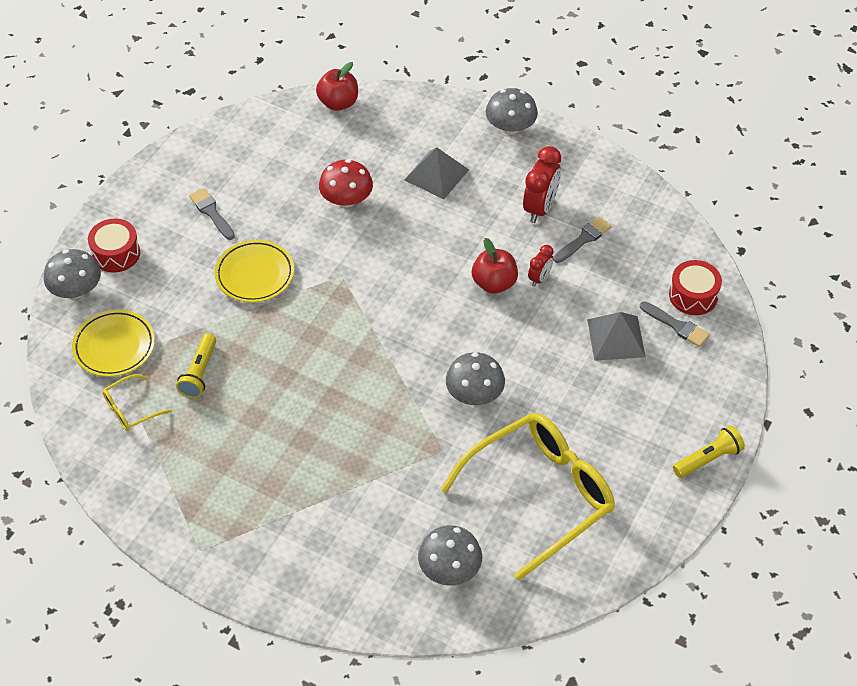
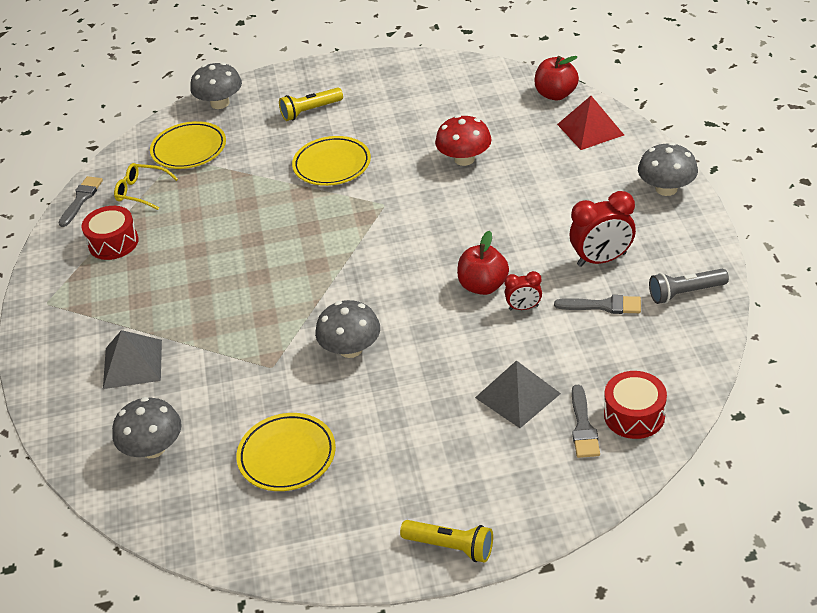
camera: 55 degrees right, 10 degrees down
(116, 253) = (273, 97): red drum -> red drum (113, 243)
(199, 373) = (208, 200): yellow flashlight -> yellow flashlight (310, 111)
(211, 212) = (365, 110): grey brush -> grey brush (81, 199)
(401, 115) = (590, 129): none -> red pyramid
(436, 174) = (555, 184): grey pyramid -> grey pyramid (132, 364)
(541, 495) = (287, 456): yellow glasses -> yellow plate
(617, 194) = (685, 293): none -> grey flashlight

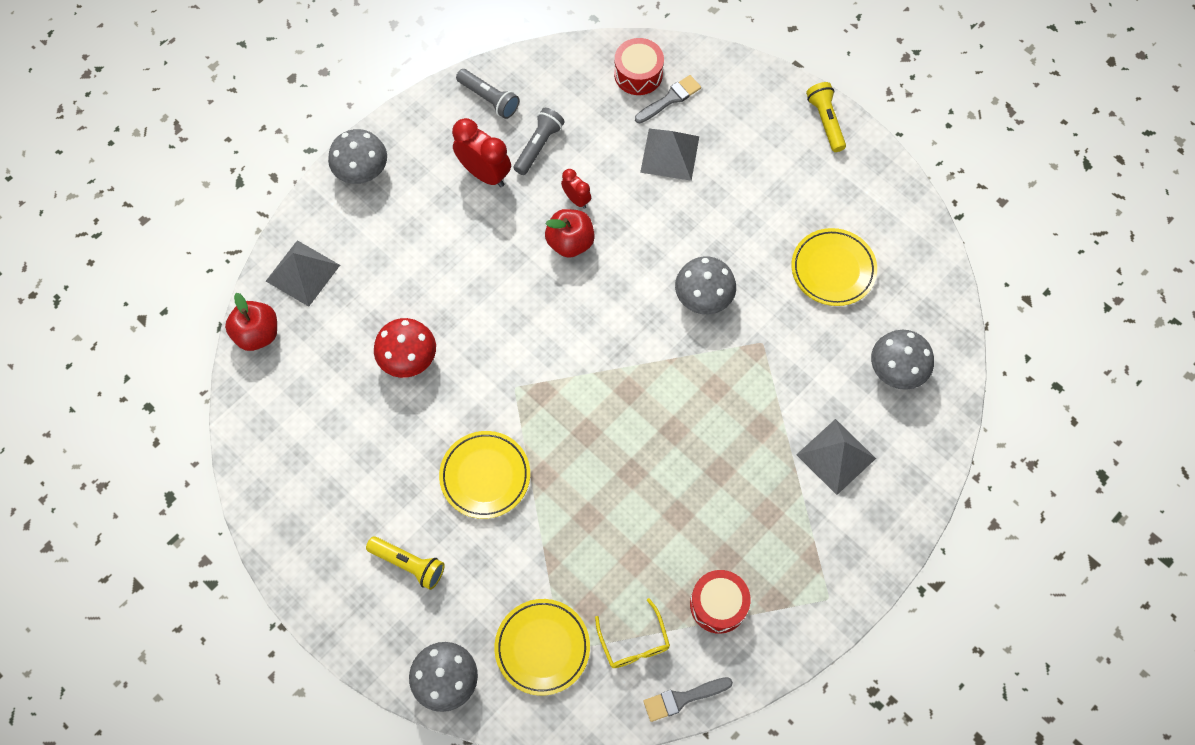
camera: 130 degrees left, 25 degrees up
(590, 129) = (303, 273): red pyramid -> grey pyramid
(603, 306) = (538, 146): grey brush -> grey flashlight

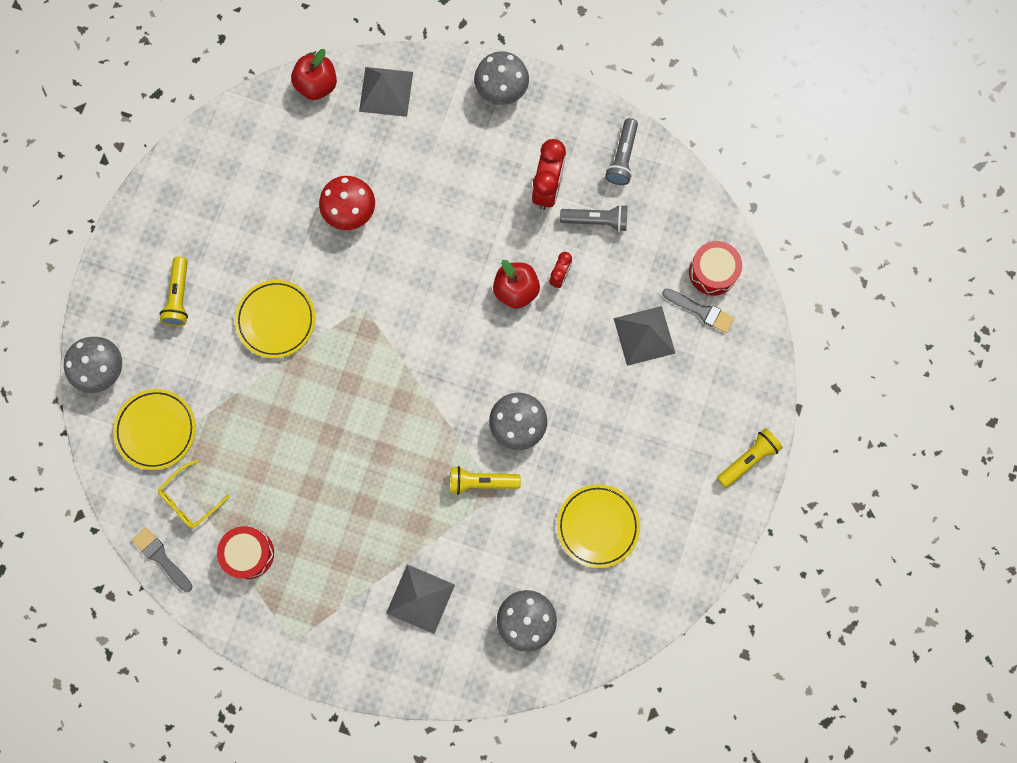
camera: 65 degrees right, 10 degrees up
(744, 352) = (481, 482): none -> yellow flashlight

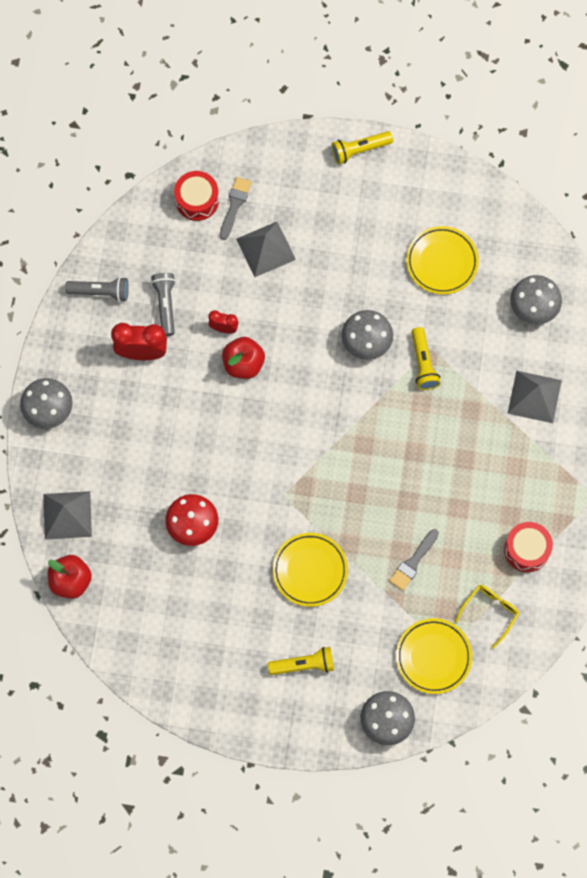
camera: 100 degrees left, 5 degrees down
(161, 557) = (547, 626): grey brush -> grey brush (413, 562)
(190, 499) = (490, 612): yellow glasses -> yellow glasses turned 90 degrees counterclockwise
(748, 459) = (359, 150): yellow flashlight -> yellow flashlight turned 60 degrees counterclockwise

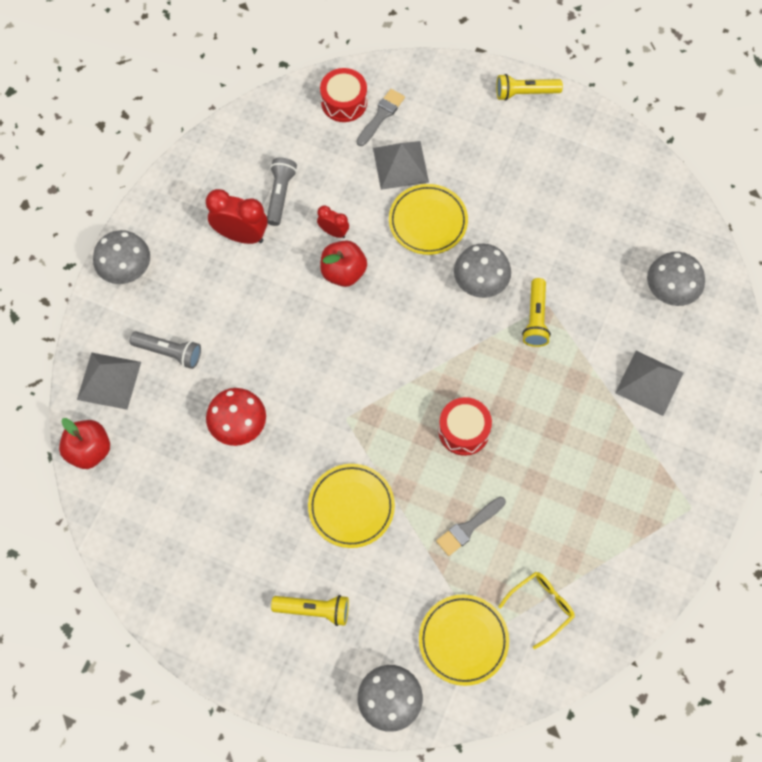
camera: 15 degrees right, 5 degrees down
(100, 292) = (218, 166): grey flashlight -> grey flashlight (169, 352)
(442, 262) = (582, 221): yellow plate -> yellow plate (428, 222)
(527, 550) = (600, 547): red drum -> red drum (463, 431)

